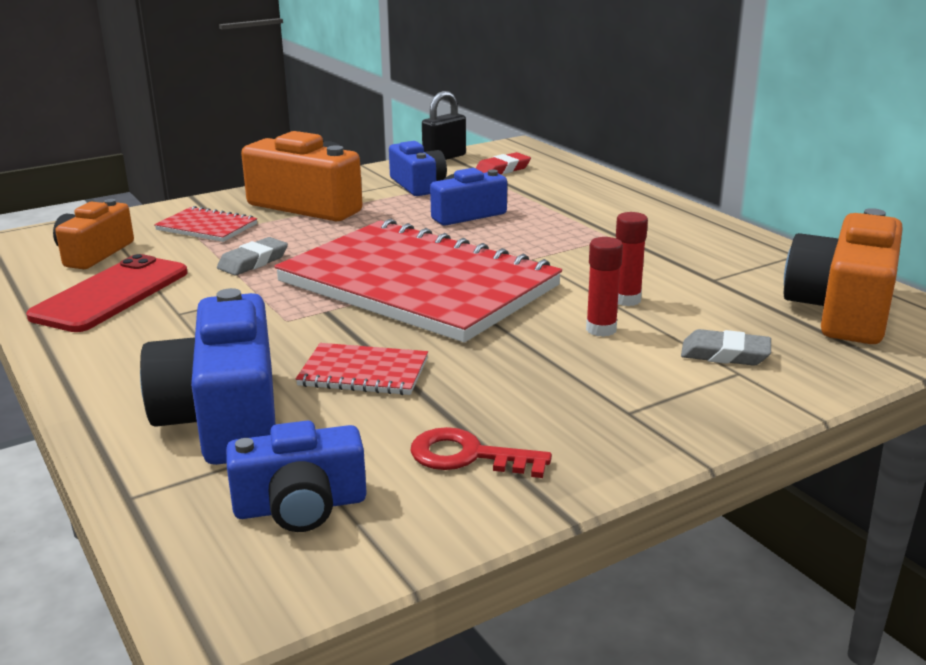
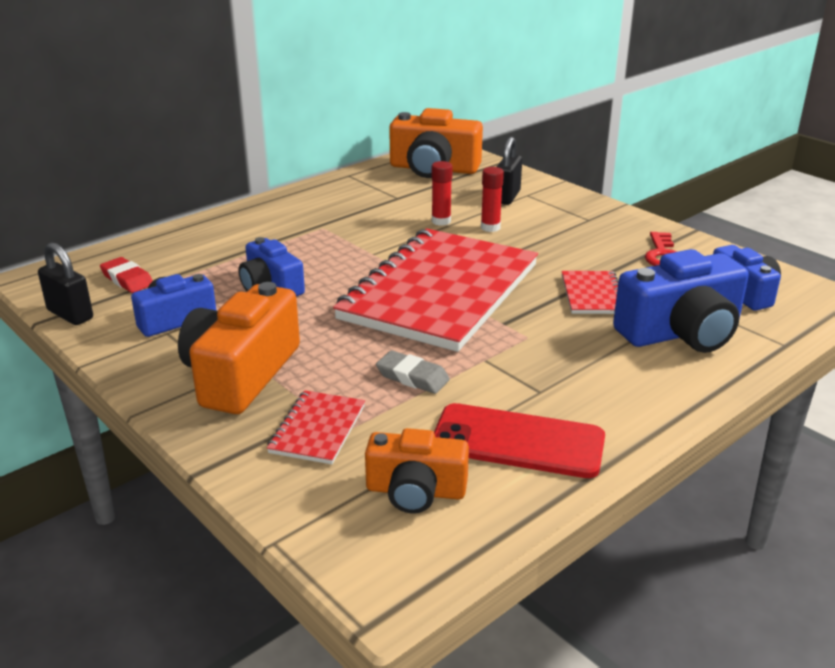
camera: 100 degrees left, 5 degrees up
(725, 354) = (507, 197): grey eraser -> black padlock

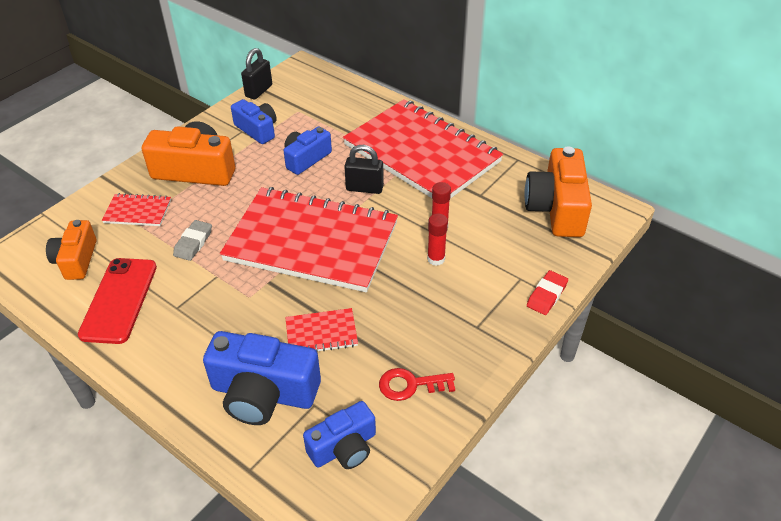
camera: 80 degrees right, 15 degrees up
(127, 279) = (305, 99): red eraser -> red eraser (546, 295)
(307, 218) = (421, 153): none -> red notebook
(507, 197) = (508, 264): black padlock -> black padlock (364, 188)
(681, 332) = (263, 393): blue camera -> blue camera turned 45 degrees counterclockwise

